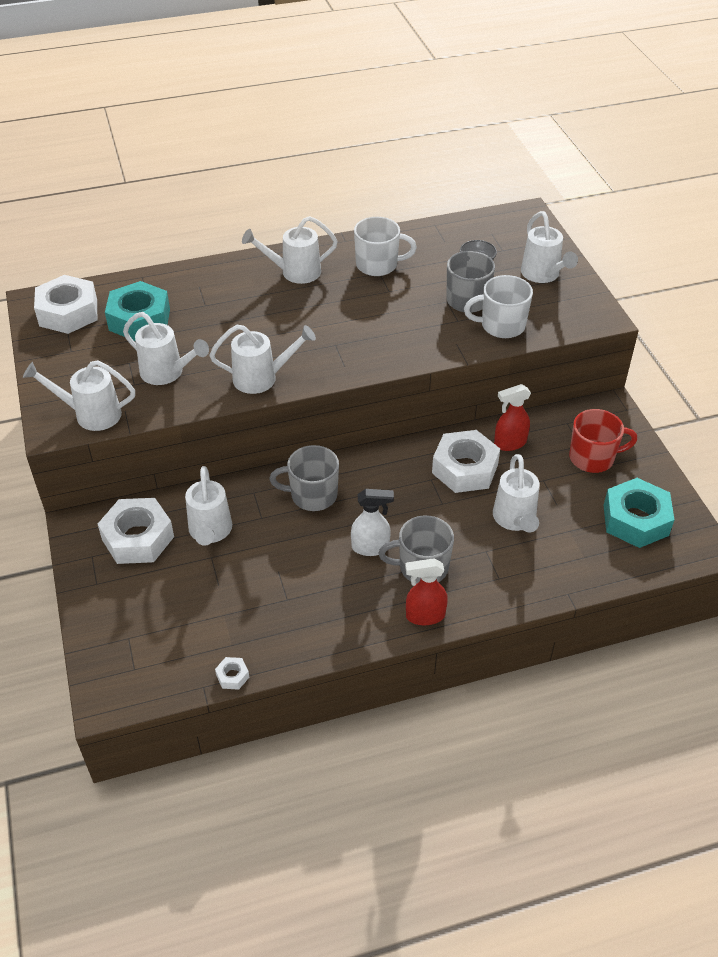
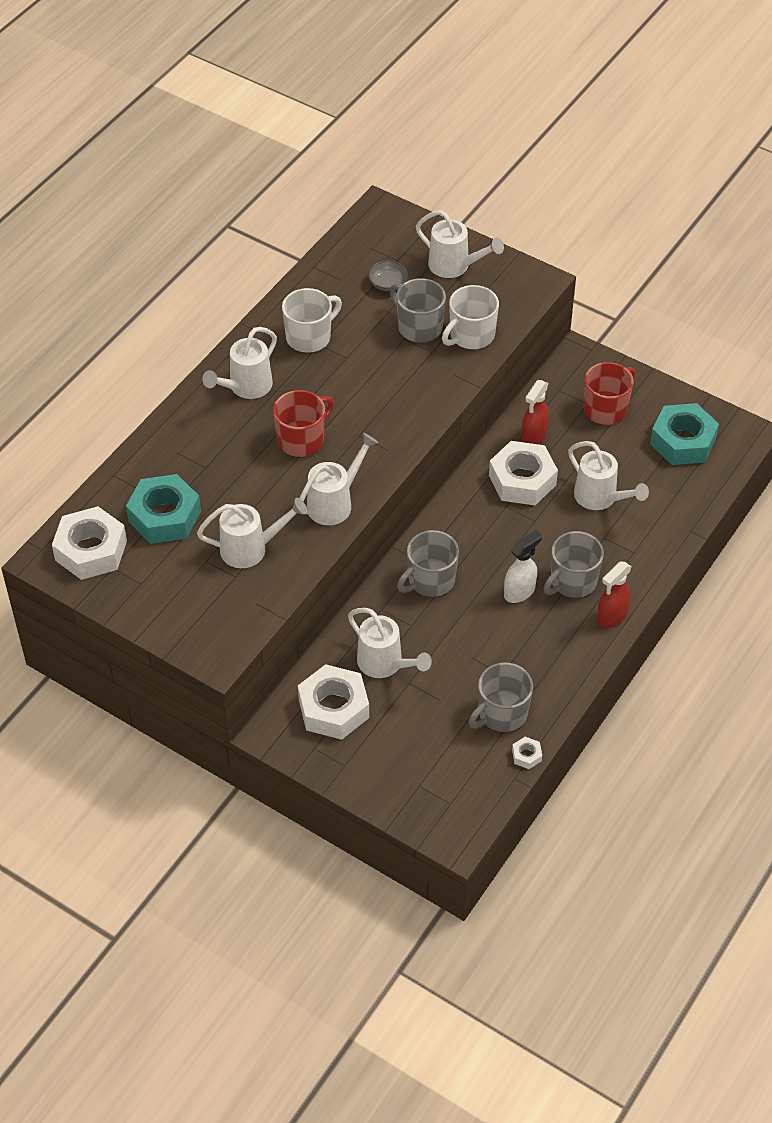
camera: 40 degrees left, 5 degrees up
(91, 414) = (233, 625): white watering can -> none
(251, 629) = (501, 713): none -> grey mug
(291, 325) = (302, 439): none -> red mug

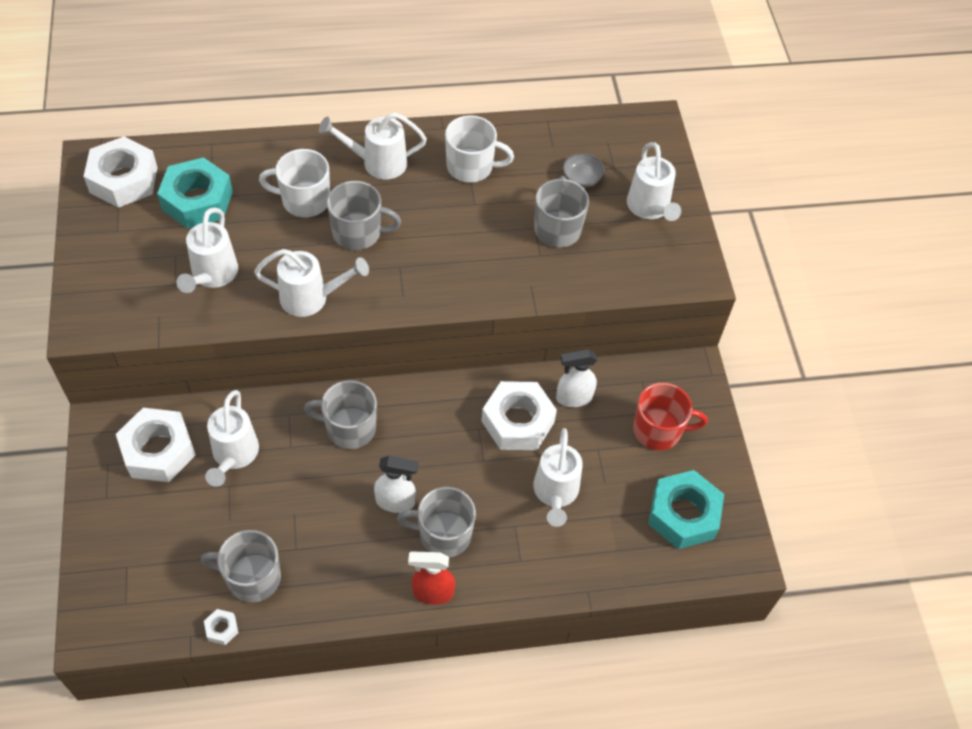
camera: 45 degrees right, 5 degrees up
(250, 549) = (212, 275): white watering can -> white watering can turned 60 degrees clockwise
(302, 439) = (358, 233): red mug -> grey mug
(471, 335) = (586, 269): white mug -> white mug (304, 200)
(533, 436) = (573, 397): red spray bottle -> white spray bottle

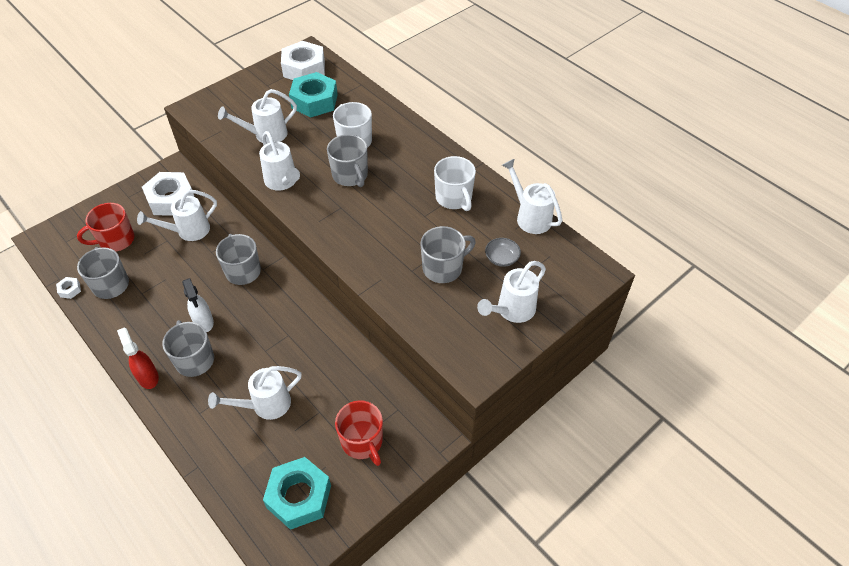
camera: 60 degrees right, 5 degrees down
(177, 543) = (116, 240): none -> red mug
(378, 163) = (414, 155): white watering can -> white watering can (530, 217)
(518, 421) = (309, 353): white nut -> none
(573, 397) = (352, 374): white spray bottle -> none

